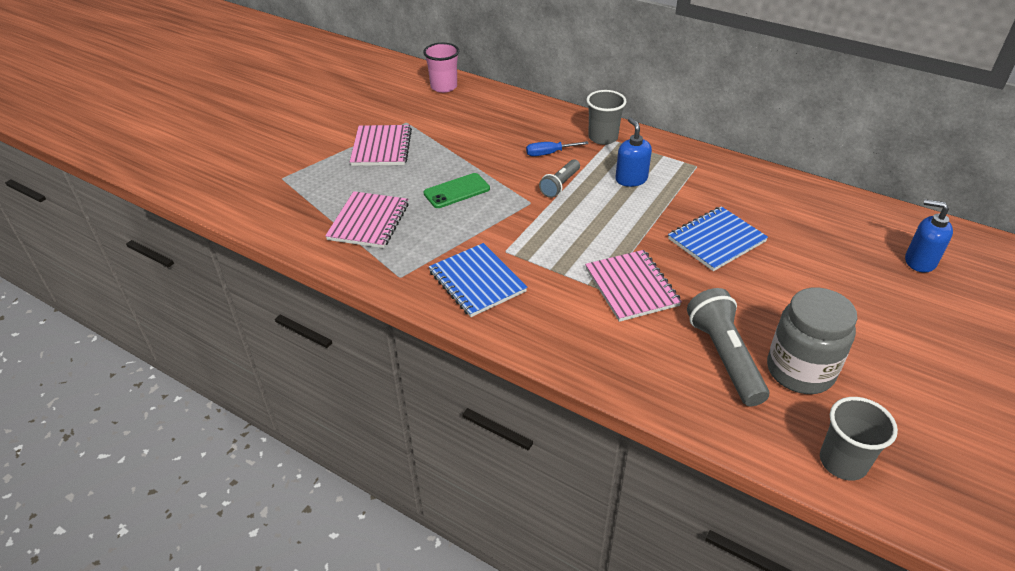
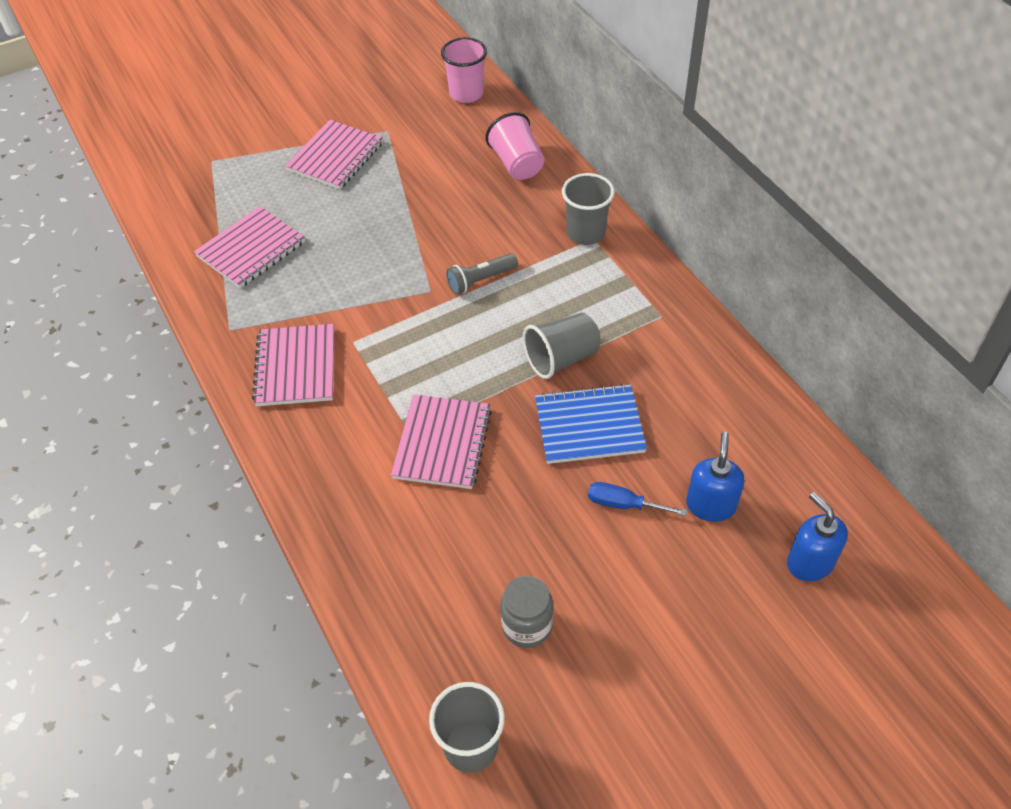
camera: 30 degrees right, 10 degrees up
(457, 191) = (366, 245): green phone -> none
(477, 281) = (296, 367): blue notebook -> pink notebook
(518, 114) = (517, 164): none -> pink cup
(549, 153) = (505, 232): blue screwdriver -> blue screwdriver (623, 504)
(631, 179) = (566, 304): blue soap dispenser -> blue soap dispenser (711, 505)
(659, 210) = (561, 358): none -> grey cup
(724, 357) = (462, 571): grey flashlight -> none
(800, 371) = (527, 626): grey jar -> grey jar, size x0.61

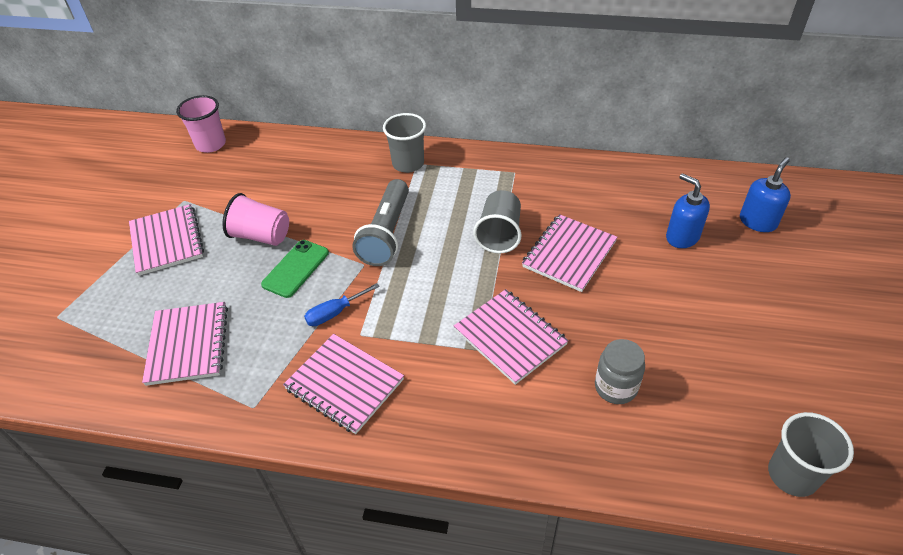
camera: 50 degrees left, 5 degrees down
(382, 252) = (295, 268): none -> green phone
(480, 280) = (386, 233): grey flashlight -> grey flashlight, size x1.67
(517, 164) = (308, 158): pink cup -> pink cup (261, 236)
(527, 626) = (709, 382): grey jar -> grey jar (615, 387)
(589, 426) = (569, 254): blue notebook -> pink notebook
(623, 504) = (647, 275): blue screwdriver -> blue screwdriver (335, 313)
(810, 562) = (758, 221): blue soap dispenser -> blue soap dispenser turned 120 degrees clockwise

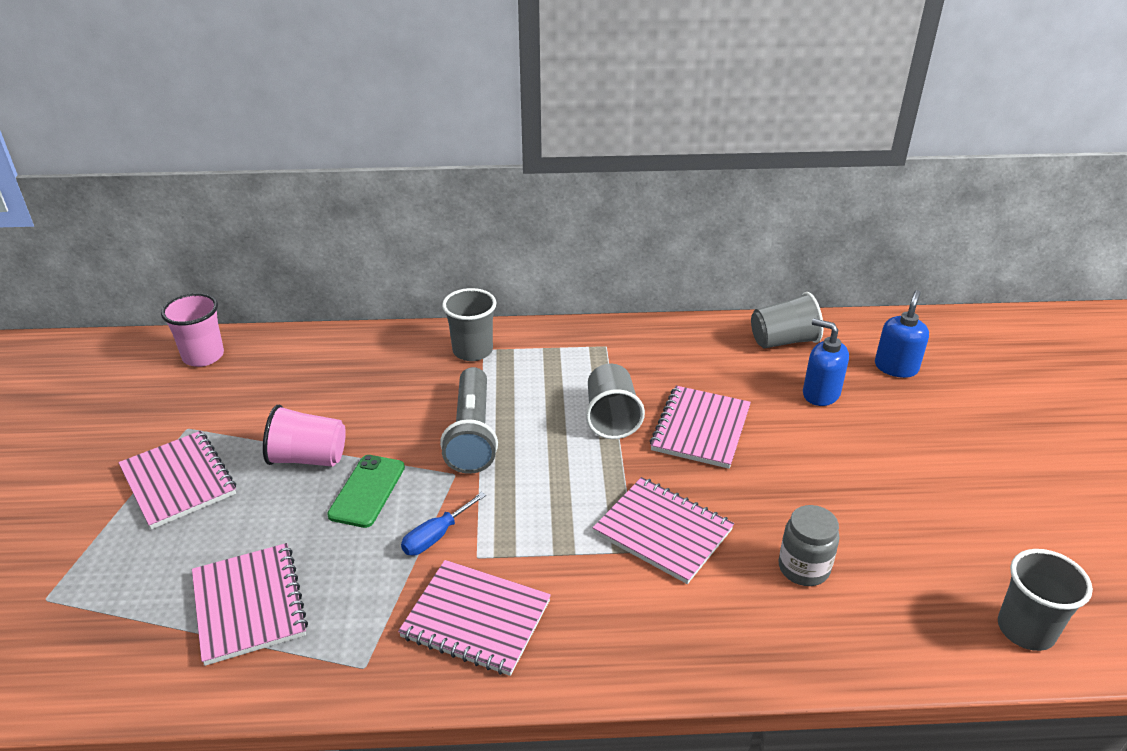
camera: 15 degrees left, 10 degrees down
(665, 185) = (783, 341): none -> grey cup

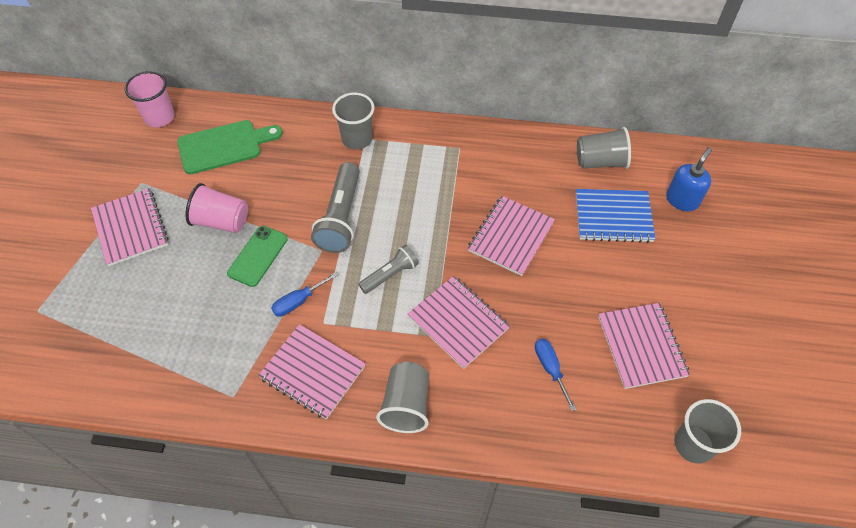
camera: 10 degrees right, 20 degrees up
(249, 605) = (166, 336): pink notebook -> pink notebook (641, 346)
(297, 377) = (224, 146): none -> green cutting board
(555, 489) = (390, 275): none -> grey flashlight
(611, 418) = (446, 217): grey cup -> grey cup (406, 405)
(803, 568) = (550, 369): grey jar -> blue screwdriver
(820, 394) = (613, 217): blue soap dispenser -> blue notebook

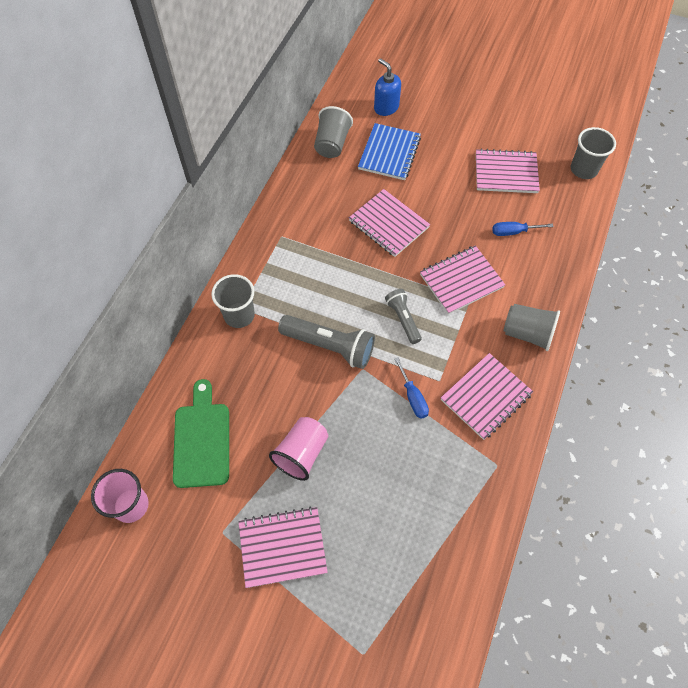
camera: 75 degrees left, 5 degrees up
(258, 256) = (353, 425): green phone -> none

